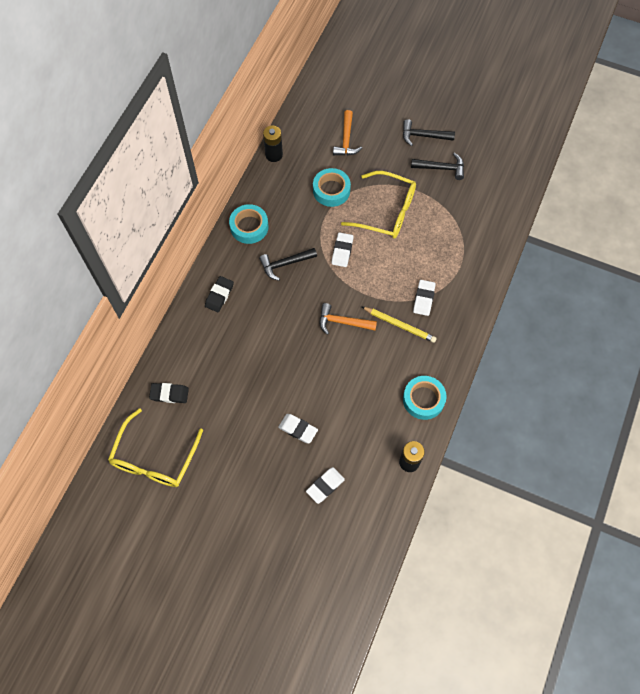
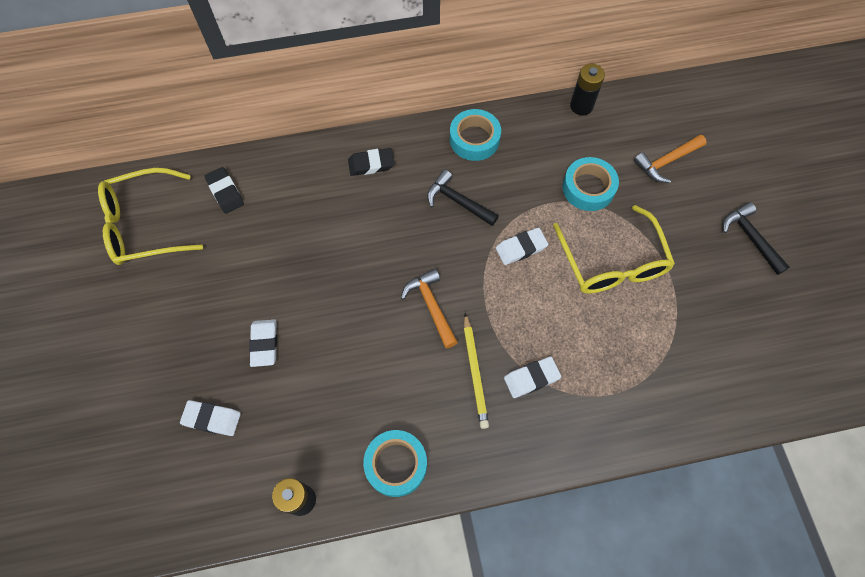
camera: 55 degrees right, 0 degrees up
(441, 168) = (726, 286): black hammer -> none

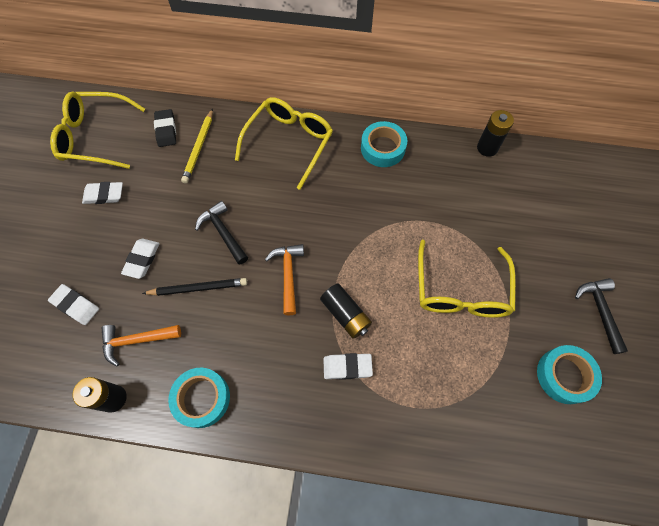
camera: 20 degrees right, 0 degrees up
(341, 353) = (198, 288): none -> black pencil
(371, 164) = (289, 143): black eraser -> yellow glasses
(457, 201) = (347, 195): black hammer -> black hammer (223, 232)
(475, 372) = (301, 344): yellow pencil -> yellow pencil (199, 148)
(508, 326) = (345, 314): none -> black battery
(521, 248) = (385, 251): white eraser -> white eraser (104, 195)
(588, 188) = (465, 219): turquoise tape -> turquoise tape (564, 375)
(666, 162) = (545, 218): orange hammer -> orange hammer (136, 340)

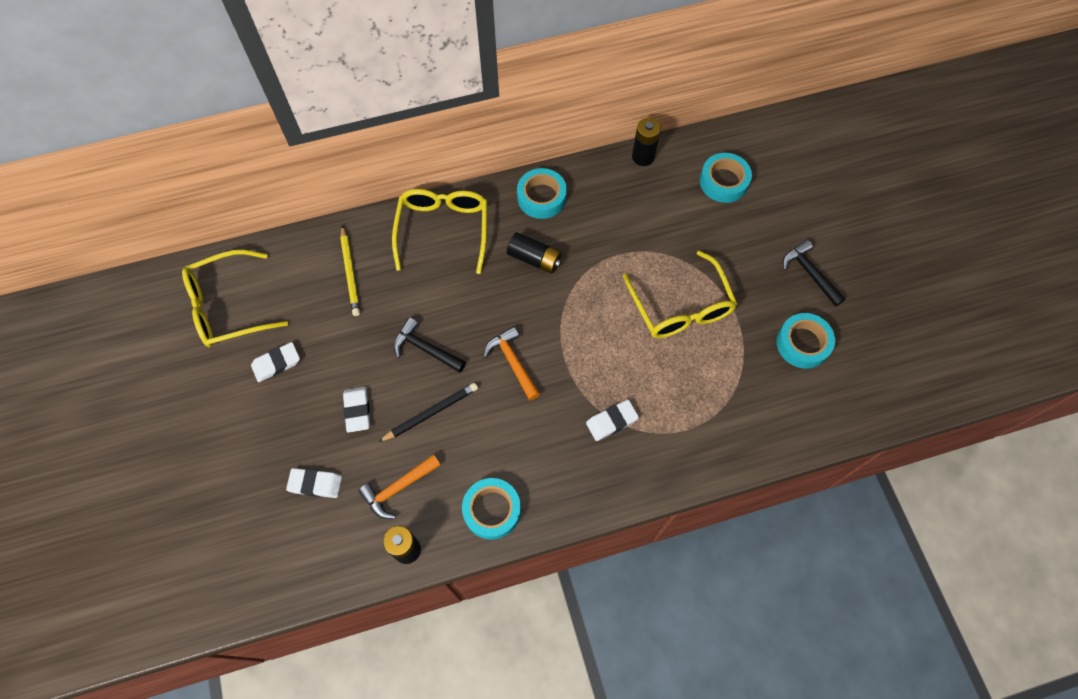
camera: 25 degrees left, 0 degrees up
(166, 130) = (303, 268): black eraser -> none
(345, 314) = (586, 375): black battery -> black battery (534, 259)
(551, 196) = (723, 182): none -> turquoise tape

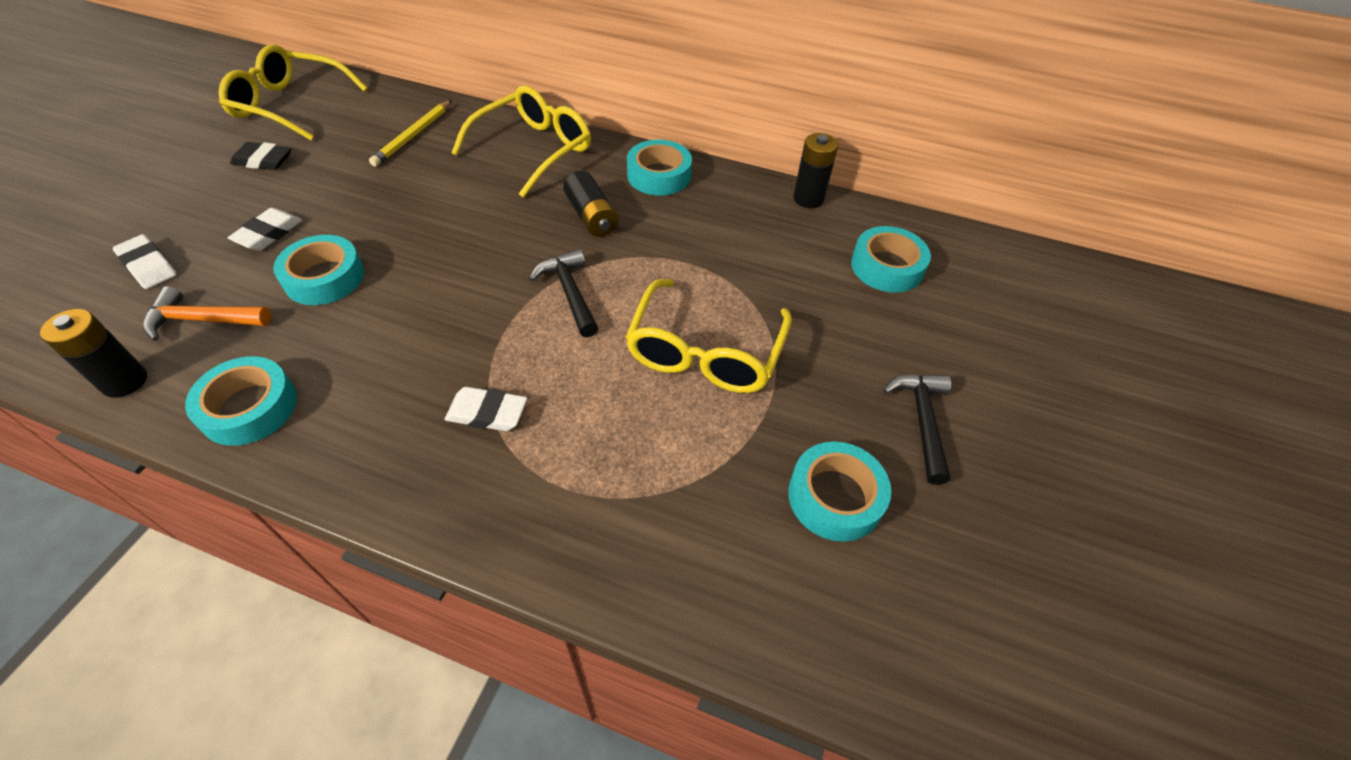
camera: 35 degrees right, 15 degrees down
(276, 363) = (263, 161): white eraser -> black eraser
(425, 349) = (394, 224): black hammer -> black hammer (569, 292)
(431, 413) = (324, 278): black pencil -> turquoise tape
(512, 362) = (458, 286): orange hammer -> none

